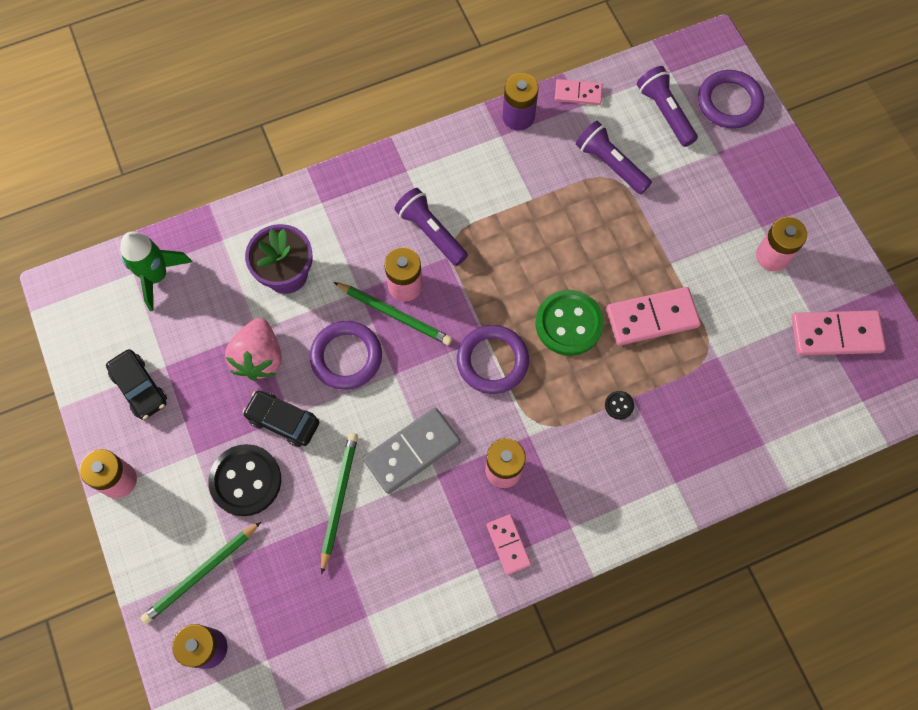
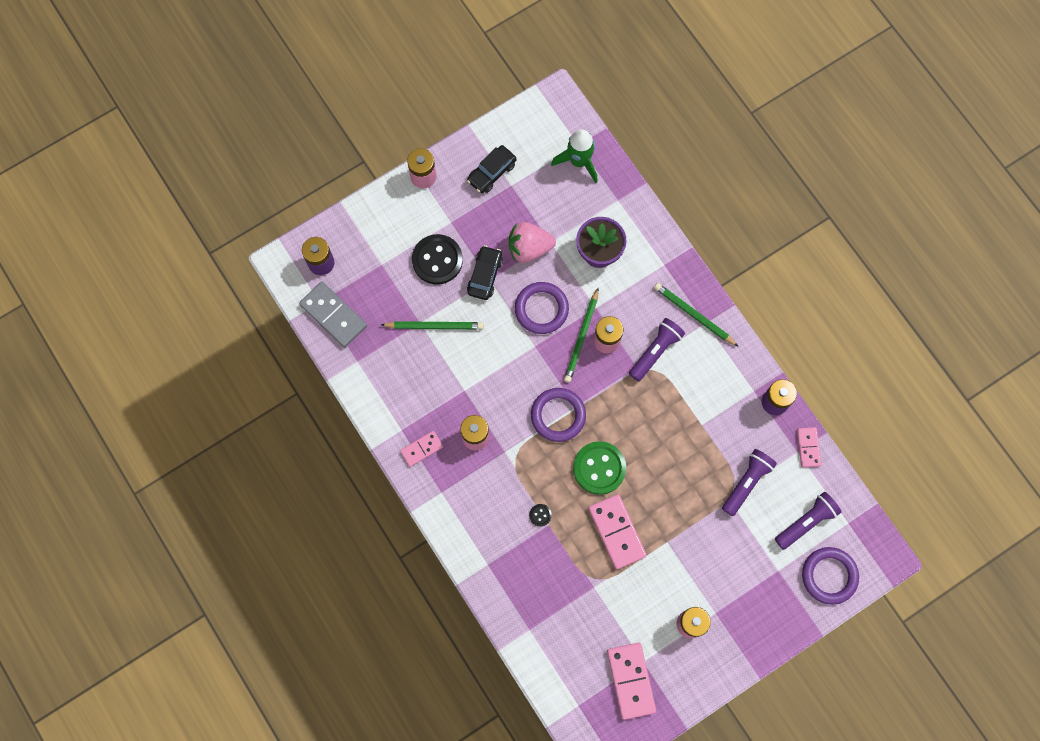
camera: 80 degrees right, 5 degrees up
(201, 573) = (369, 246): green pencil -> green pencil (694, 315)
(412, 451) = (478, 370): grey domino -> grey domino (333, 315)

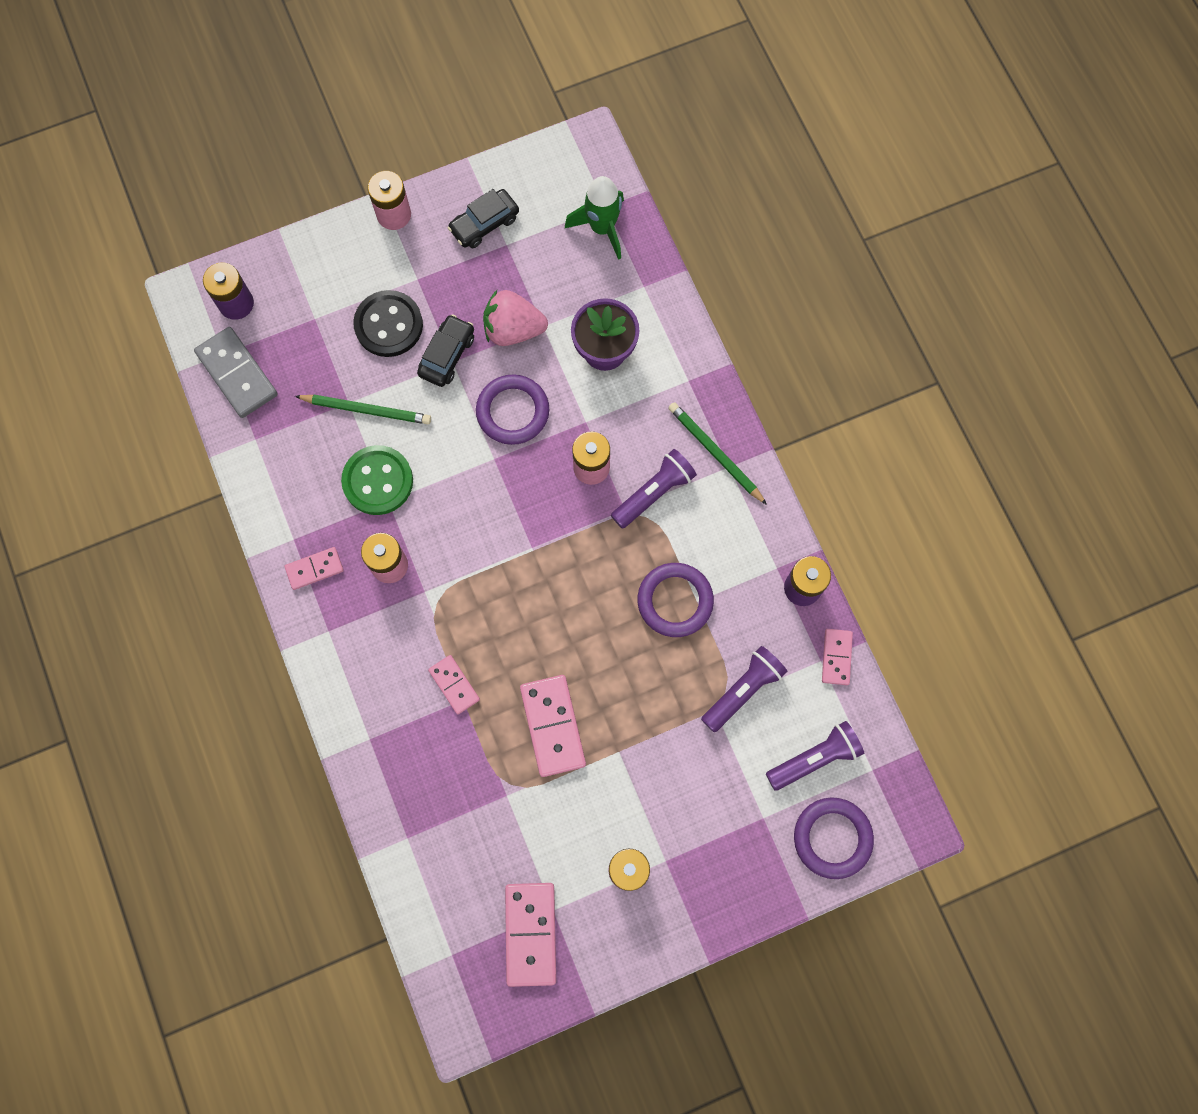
camera: 10 degrees right, 0 degrees up
(540, 515) = (454, 685): black button -> pink domino
(558, 415) = (505, 556): purple ring -> purple ring (675, 601)
(582, 337) = (559, 457): green pencil -> none
(599, 468) = (546, 636): green button -> green button (378, 481)

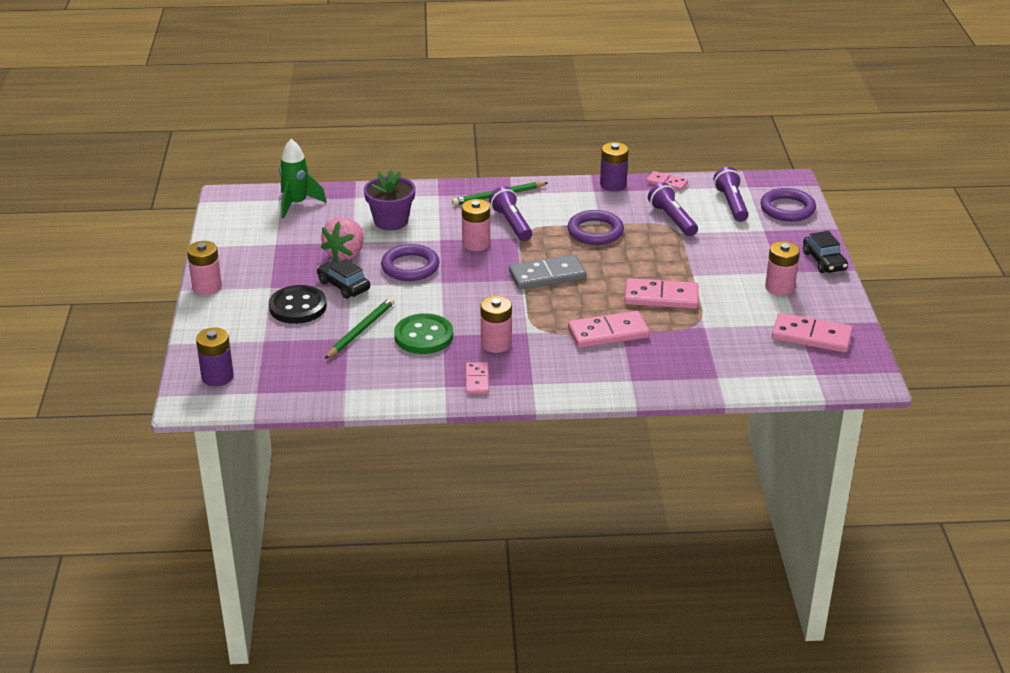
camera: 70 degrees left, 40 degrees down
(237, 374) = (281, 388): grey domino -> grey domino (547, 275)
(454, 685) = (608, 333): pink domino -> pink domino, size x1.70
(484, 224) = (250, 249): black car -> black car (824, 261)

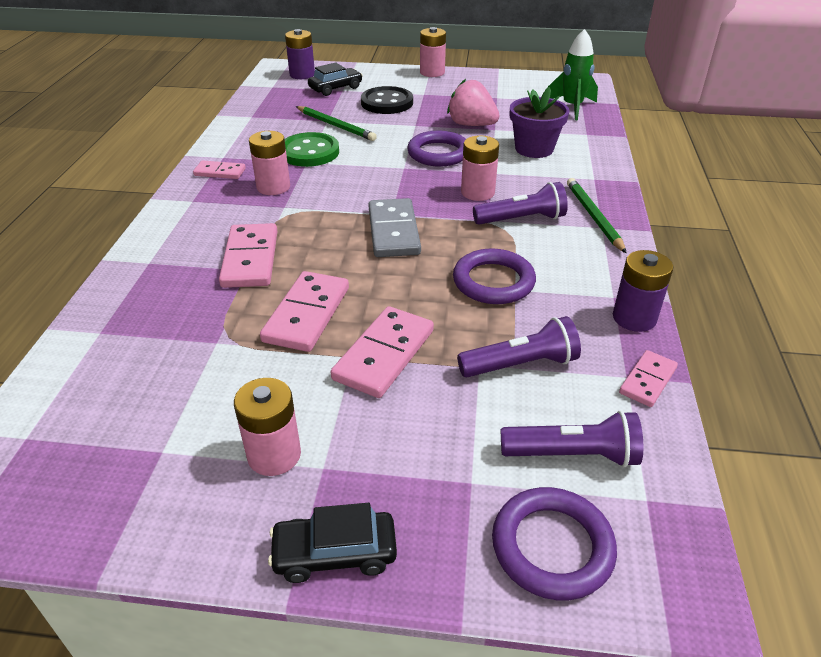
camera: 100 degrees right, 5 degrees up
(344, 286) = (414, 122): black car -> black car (335, 88)
(811, 336) = (118, 460): pink domino -> pink domino (384, 354)

